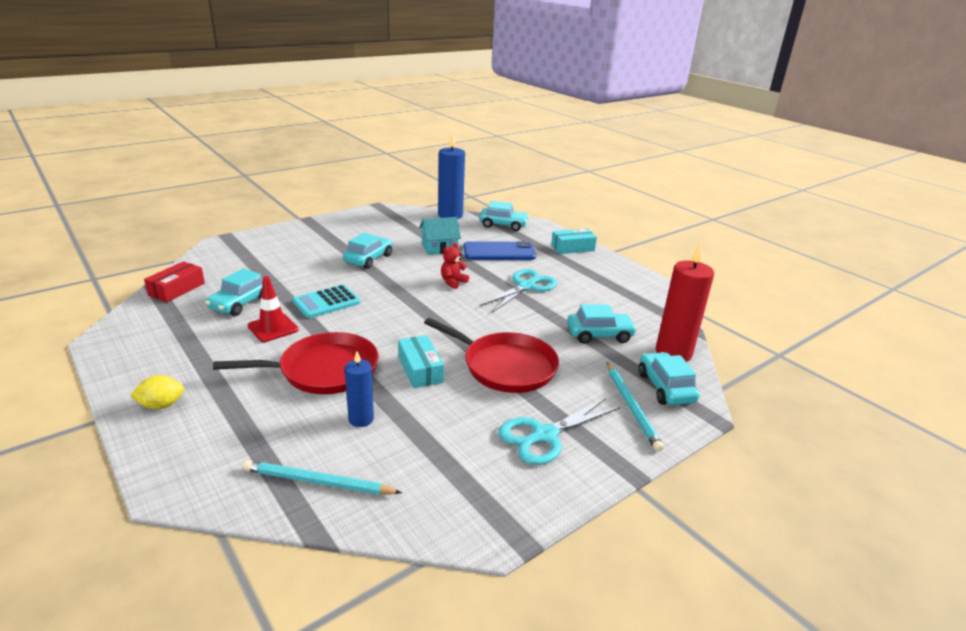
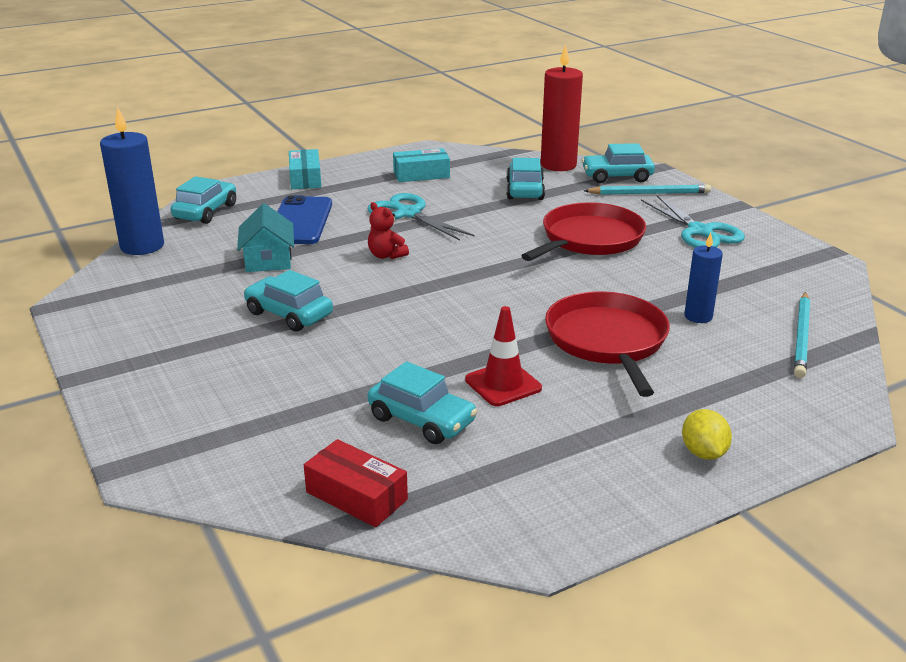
camera: 80 degrees left, 0 degrees up
(326, 302) = (430, 345): turquoise calculator -> none
(420, 369) = (600, 283): turquoise box -> turquoise box (421, 175)

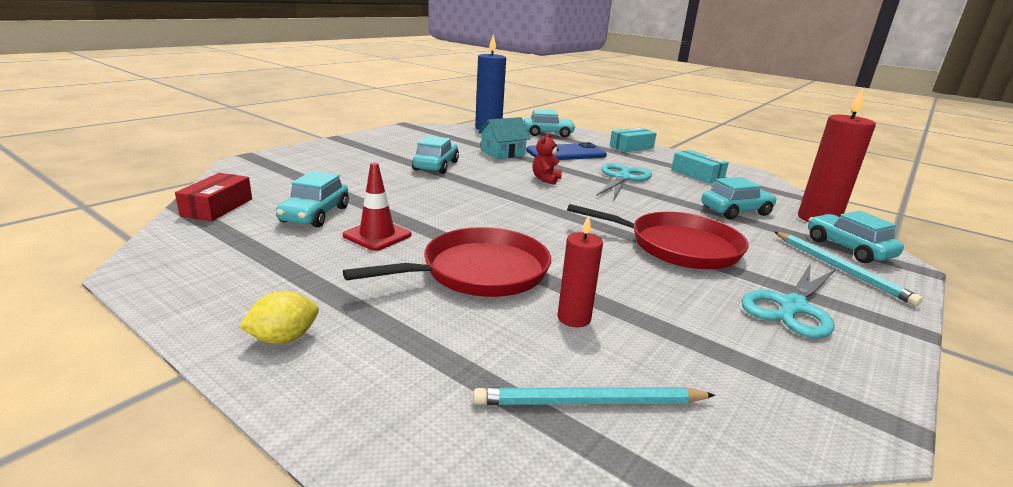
camera: 65 degrees right, 5 degrees down
(698, 316) = (574, 318): blue candle -> red candle

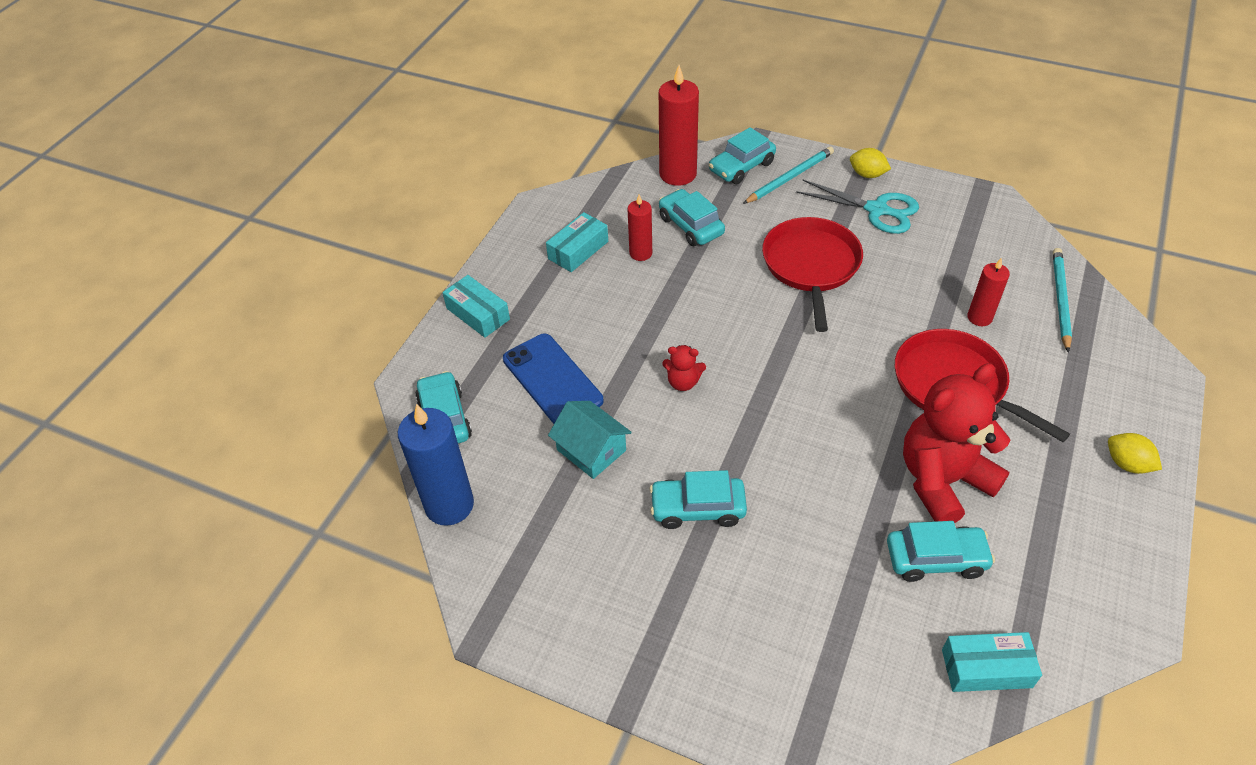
camera: 100 degrees left, 25 degrees up
(217, 207) = (986, 668): red box -> turquoise box
(377, 235) = (942, 481): red traffic cone -> red teddy bear
(590, 402) = (1060, 300): turquoise pencil -> turquoise pencil turned 150 degrees counterclockwise
(622, 178) = (633, 314): turquoise scissors -> none
(694, 190) = (640, 253): none -> red candle
(877, 321) = (867, 174): none -> yellow lemon

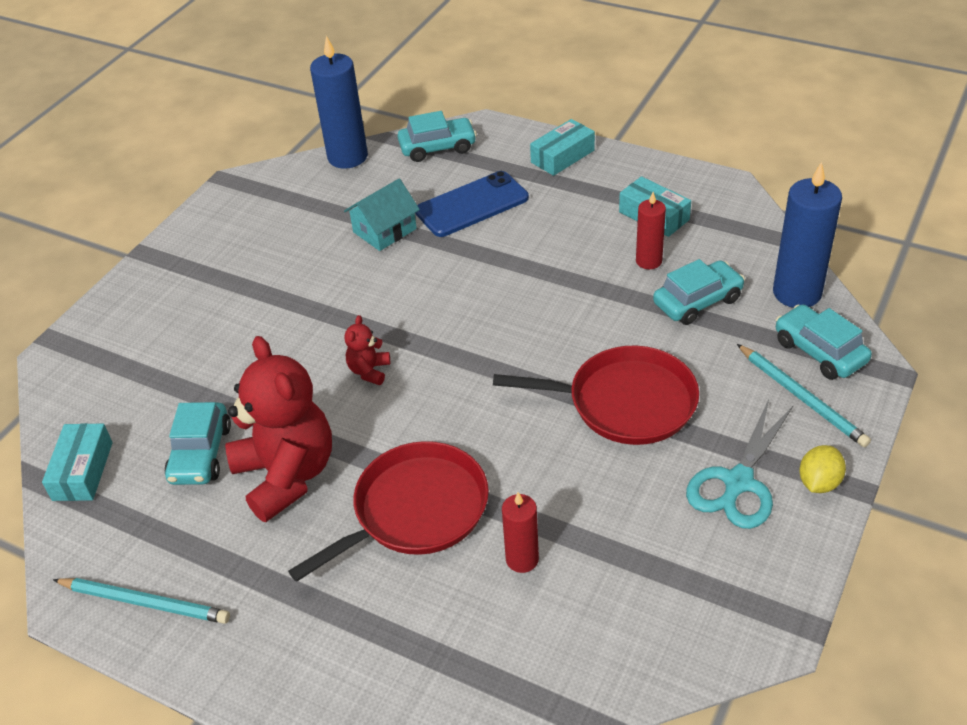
camera: 95 degrees right, 5 degrees down
(678, 174) = (797, 293): red candle -> blue candle
(683, 382) = (455, 289): red teddy bear -> red teddy bear (369, 371)
(697, 508) = (304, 294): turquoise car -> none
(1060, 300) = (548, 664): turquoise pencil -> turquoise pencil (144, 602)
(1127, 464) = (263, 659): yellow lemon -> none

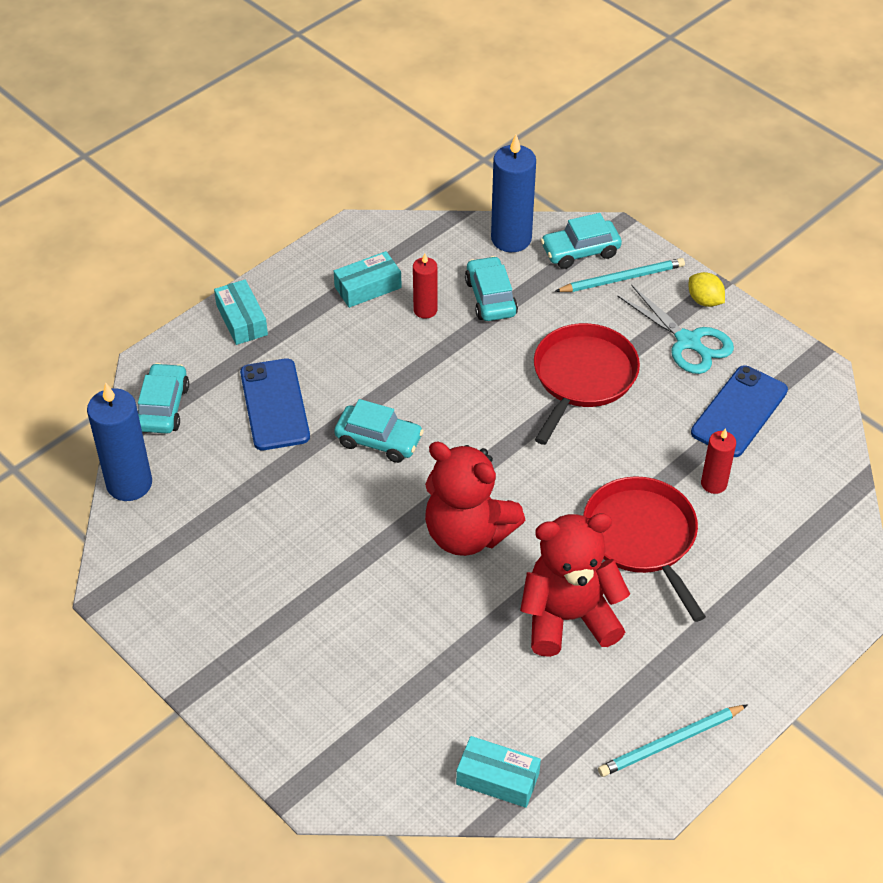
camera: 75 degrees left, 5 degrees up
(144, 602) = (671, 742): turquoise pencil -> turquoise pencil turned 150 degrees counterclockwise
(201, 454) = (516, 679): turquoise car -> turquoise car (379, 440)
(369, 371) = (467, 533): red teddy bear -> red teddy bear, size x2.31
(385, 230) = (274, 479): turquoise house -> none
(651, 559) = (739, 412): none -> blue phone

